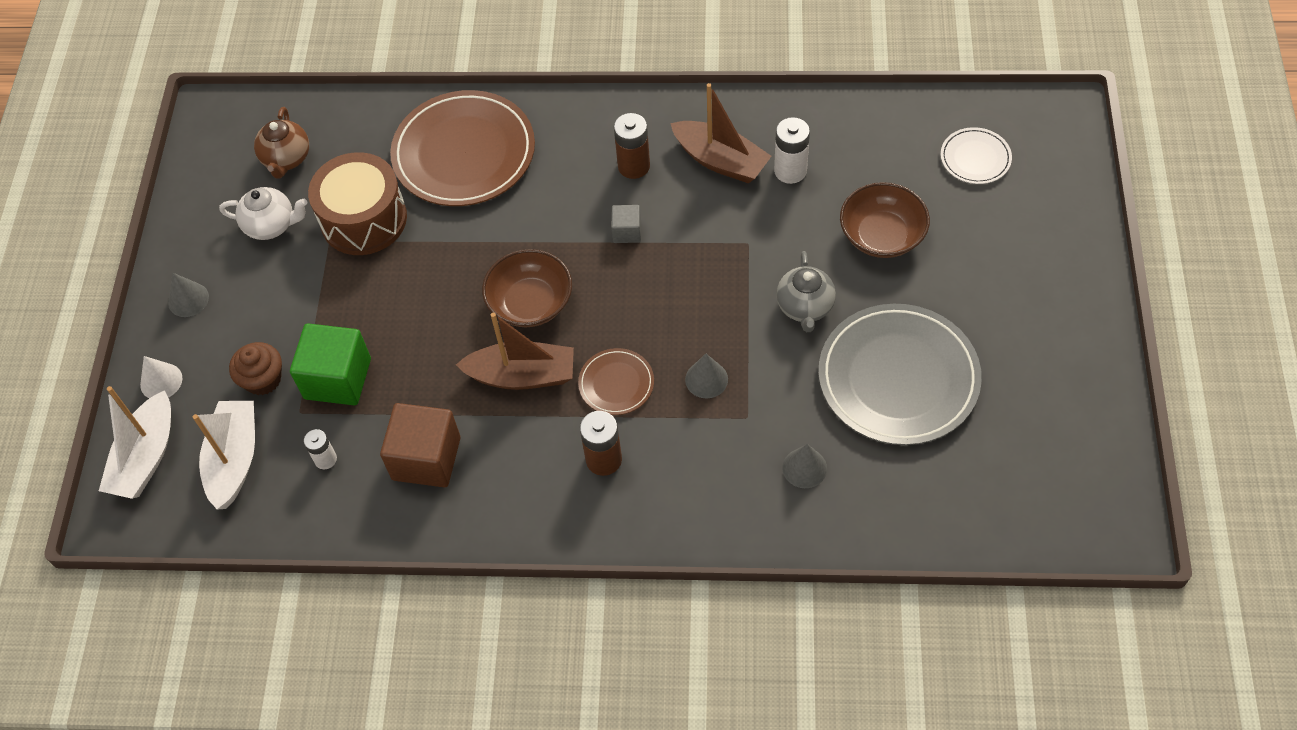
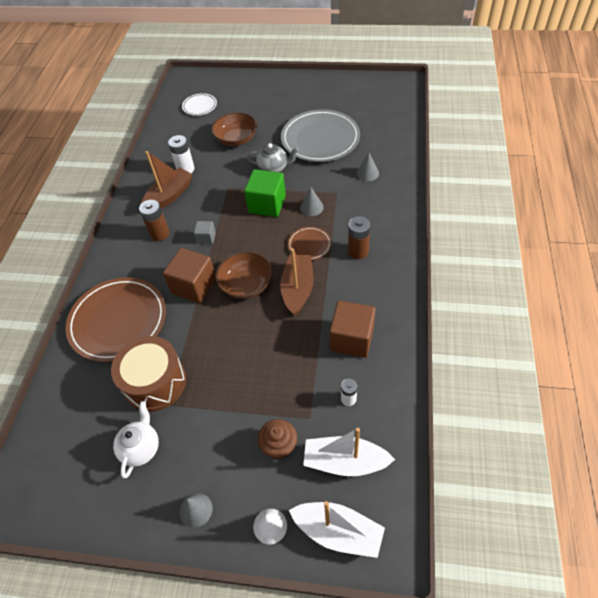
camera: 85 degrees left, 5 degrees down
(286, 159) = (81, 440): brown teapot -> none
(337, 378) = (285, 394): green cube -> green cube (267, 204)
(528, 233) = (194, 286): none -> brown cube

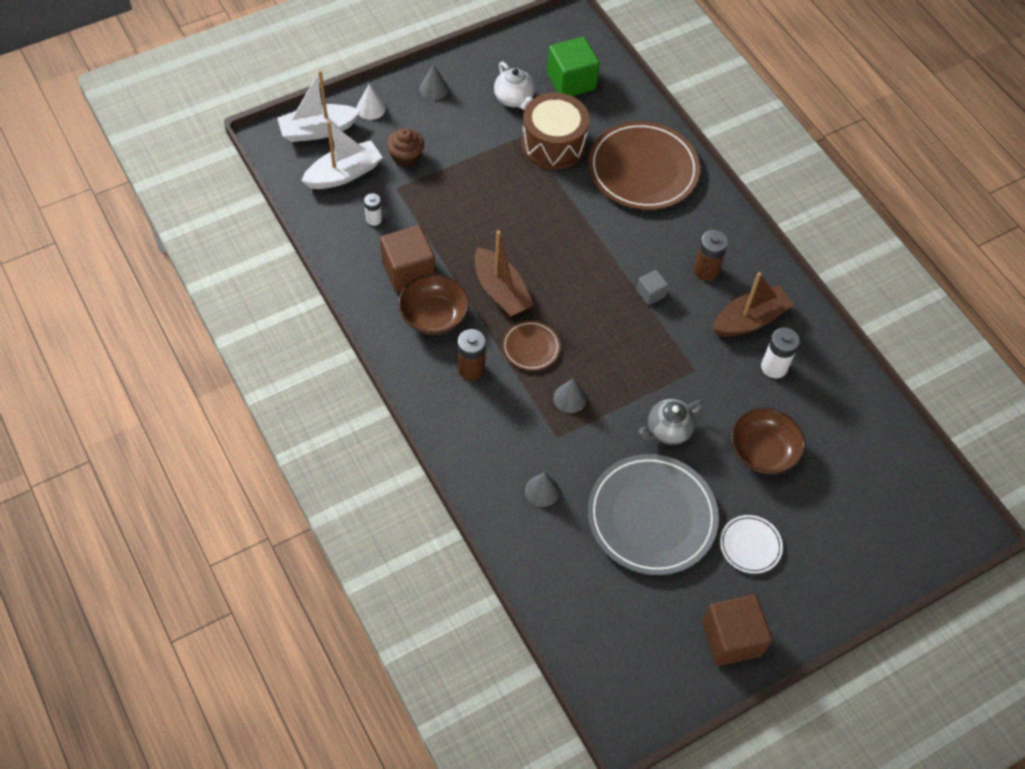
camera: 135 degrees right, 5 degrees up
(169, 196) = (749, 320): brown boat -> brown boat turned 120 degrees counterclockwise
(194, 286) = (608, 238): brown cube -> brown cube (731, 638)
(200, 106) = (877, 482): white plate -> white plate (750, 545)
(246, 285) = (557, 267): brown bowl -> brown bowl (434, 316)
(267, 204) = (625, 373): green cube -> green cube (571, 81)

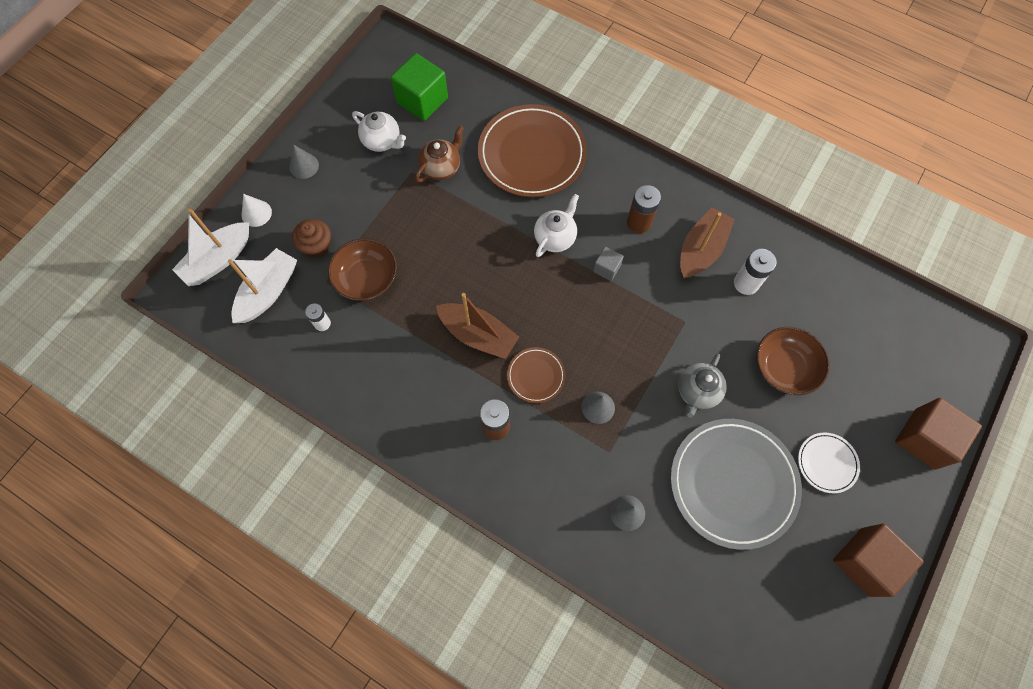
camera: 25 degrees left, 10 degrees up
(408, 271) = (384, 359): brown cube -> brown cube (924, 439)
(434, 316) = (432, 391): brown bowl -> brown bowl (366, 278)
(553, 144) = (441, 167): brown drum -> brown teapot
(620, 247) = (555, 237): none -> white teapot

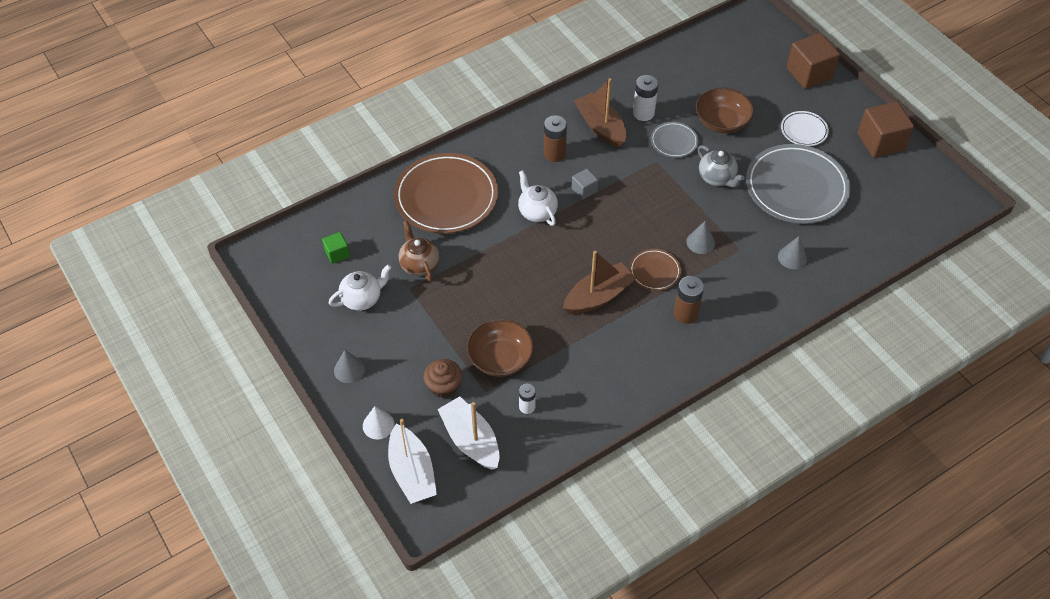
camera: 65 degrees left, 15 degrees down
(422, 100) = (337, 253): green cube -> green cube, size x0.51
(724, 329) = (674, 141): none -> grey plate

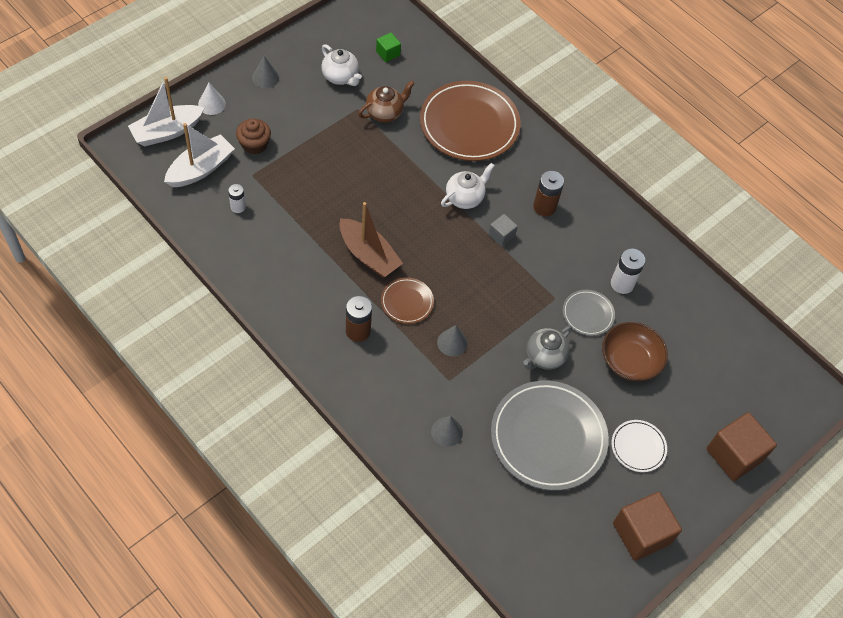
camera: 75 degrees right, 5 degrees up
(500, 358) = (288, 183): brown bowl -> none
(600, 127) = (592, 245): brown boat -> none

